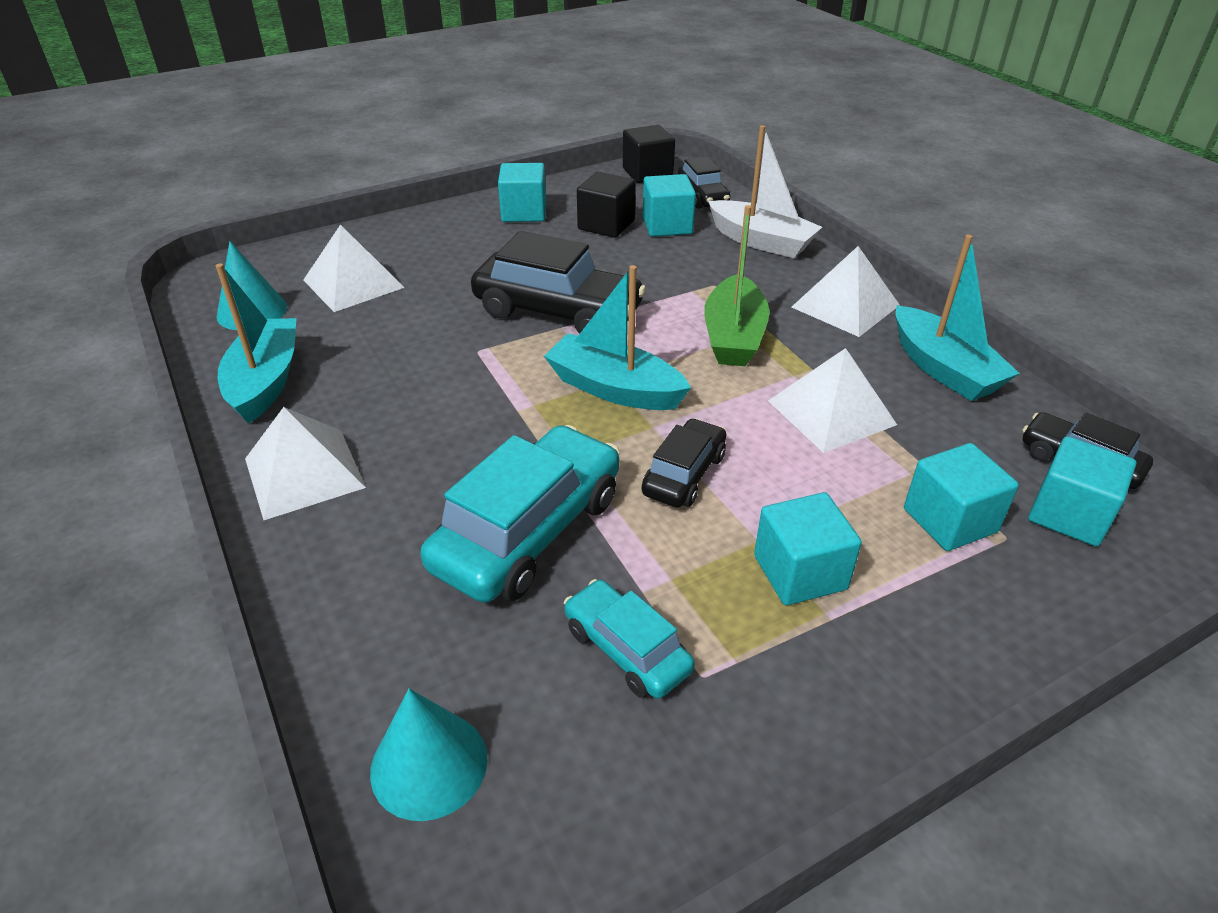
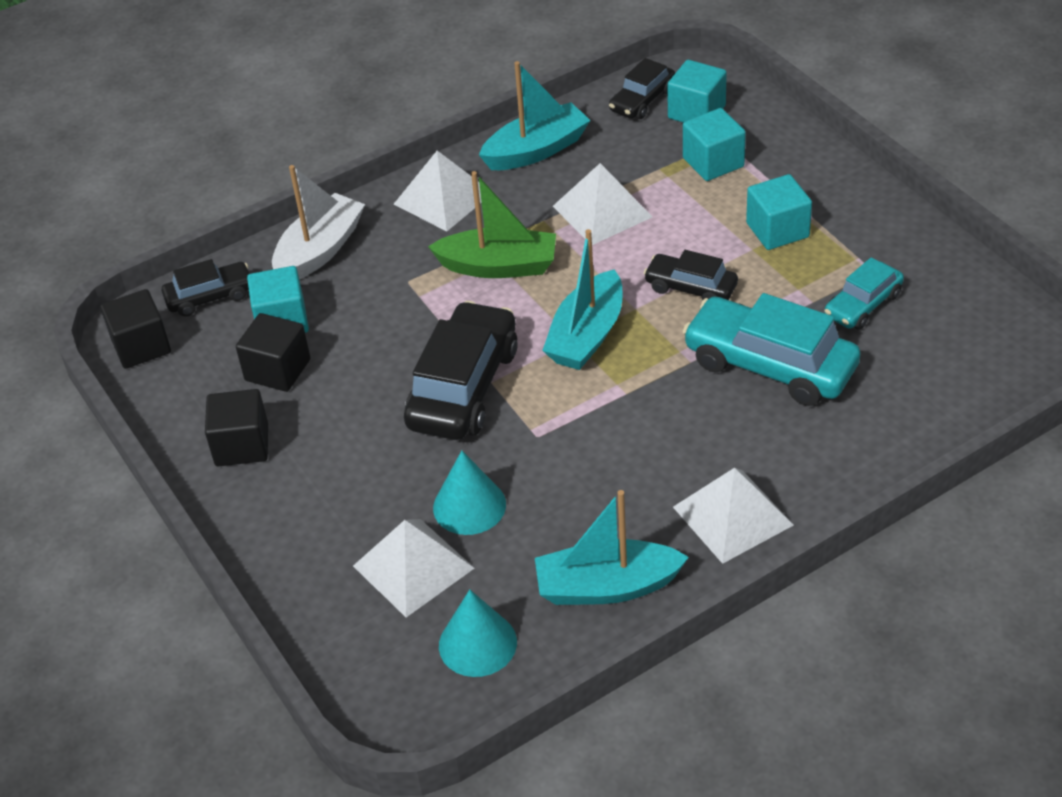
camera: 90 degrees left, 5 degrees up
(429, 764) = (971, 380): turquoise cone -> turquoise cone (469, 506)
(524, 212) = (242, 445): turquoise cube -> black cube

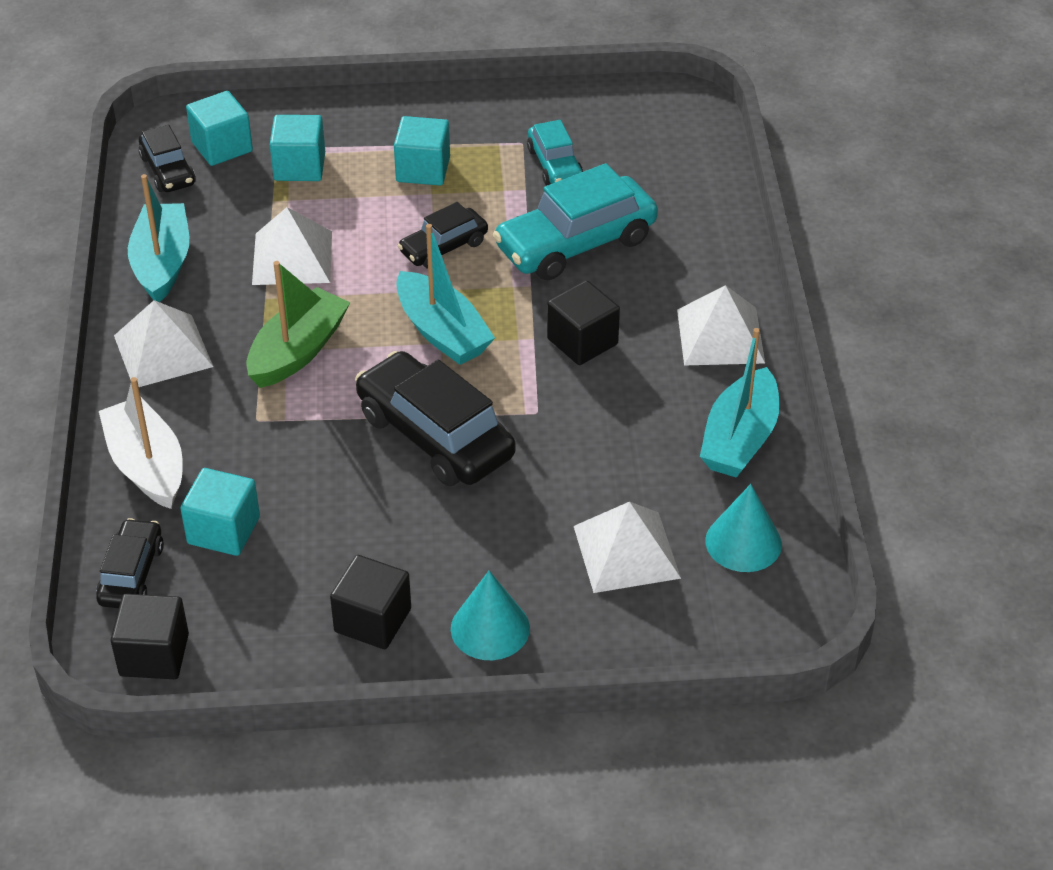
camera: 65 degrees left, 0 degrees up
(278, 370) = (291, 558): black cube -> black cube (582, 341)
(469, 506) = (584, 487): turquoise cone -> turquoise cone (490, 628)

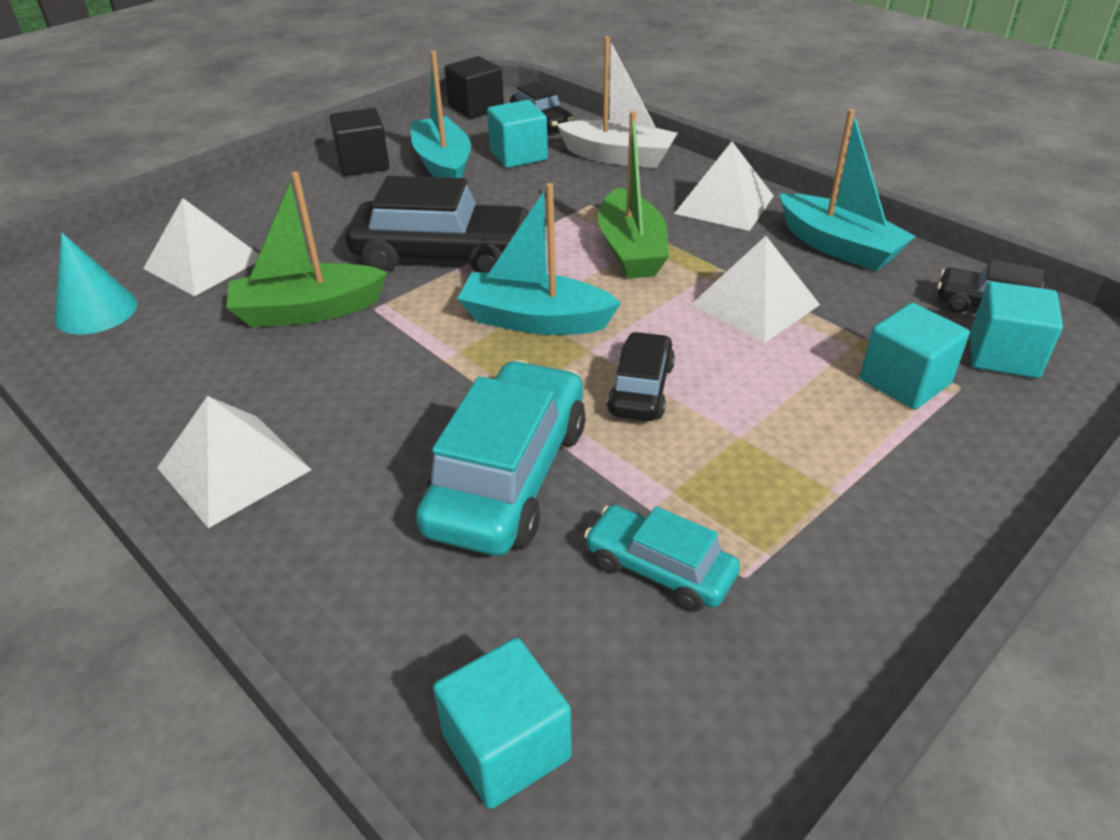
camera: 140 degrees right, 5 degrees down
(423, 169) = (792, 458): turquoise cube -> turquoise cube (506, 746)
(490, 628) = (277, 190): turquoise cone -> none
(582, 341) = (390, 382): black cube -> none
(585, 439) = (308, 311): none -> green boat
(739, 439) = (146, 382): turquoise boat -> turquoise boat (443, 164)

